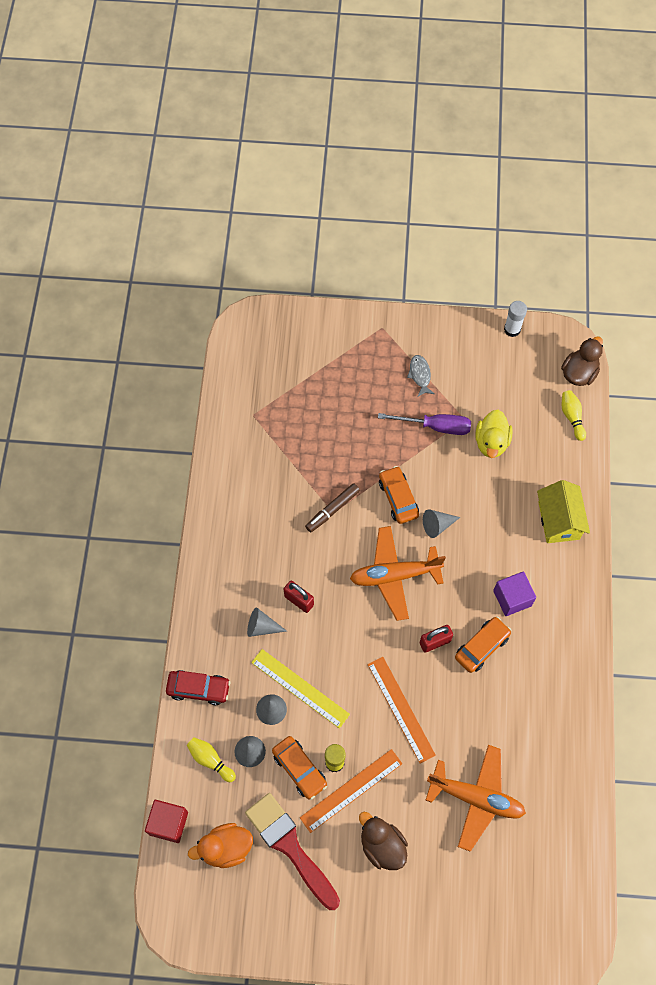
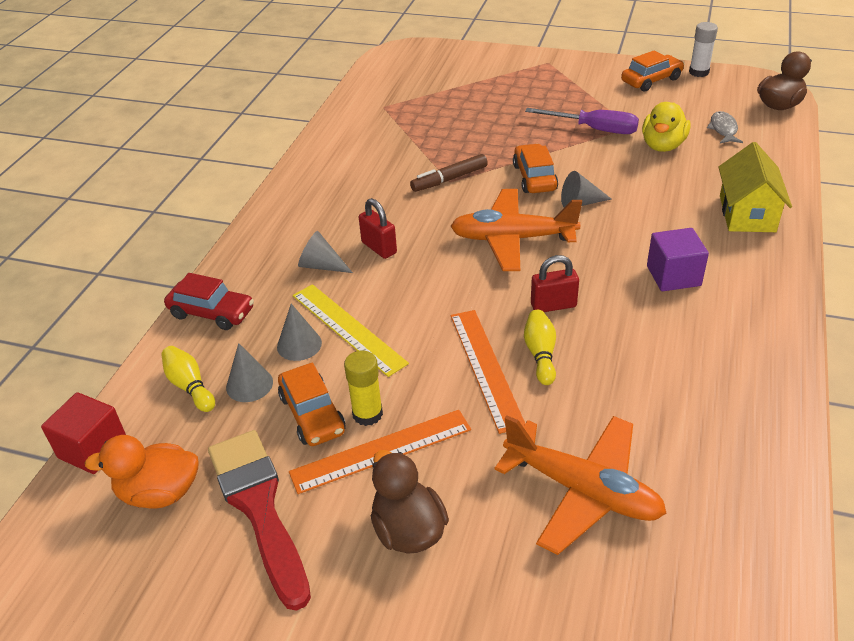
camera: 15 degrees right, 25 degrees down
(420, 375) = (584, 94): grey fish -> grey fish (723, 129)
(481, 647) = (621, 318): orange car -> orange car (651, 80)
(572, 417) = (769, 135): yellow bowling pin -> yellow bowling pin (540, 354)

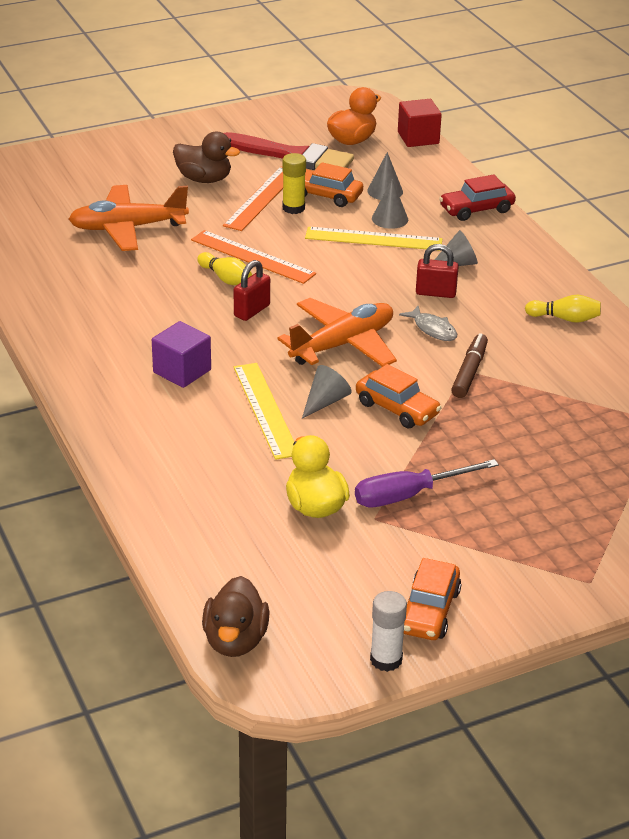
camera: 135 degrees right, 5 degrees down
(190, 386) = (417, 176): yellow bowling pin -> yellow bowling pin (565, 318)
(633, 216) = (266, 410): none -> yellow ruler
(723, 129) = (271, 563): grey fish -> grey fish (433, 329)
(747, 213) = (164, 459): yellow house -> none

